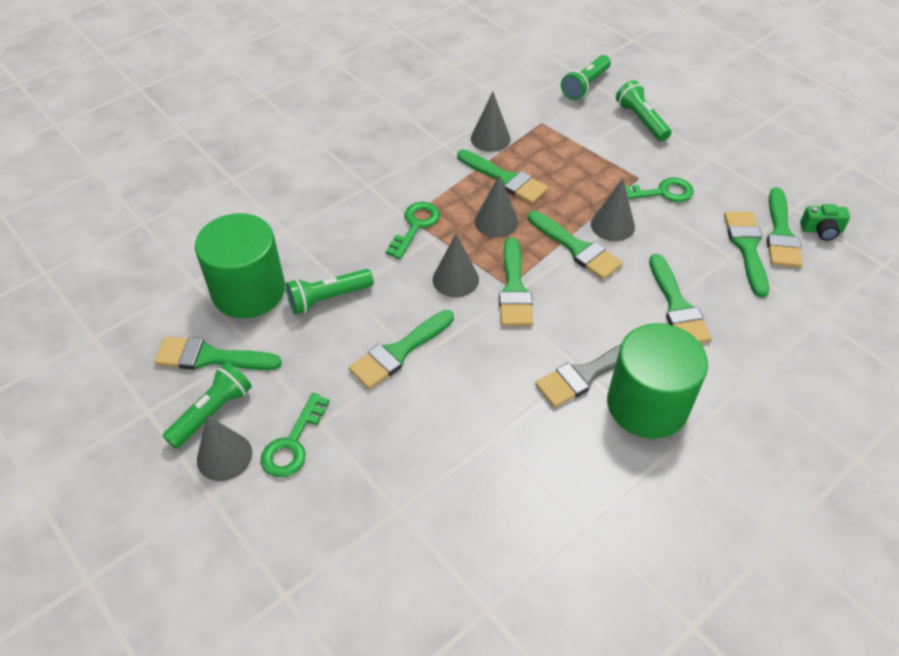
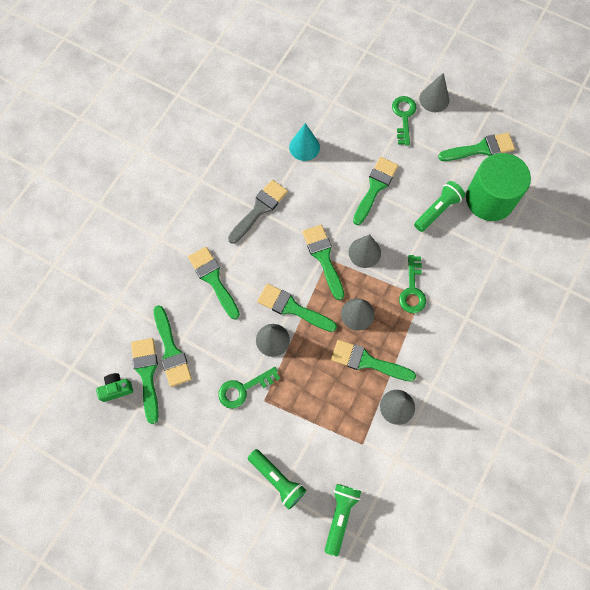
camera: 160 degrees right, 20 degrees up
(212, 413) = (456, 118): green flashlight -> none
(481, 445) = (304, 147): none -> turquoise cone
(647, 404) = (219, 201): green cylinder -> none

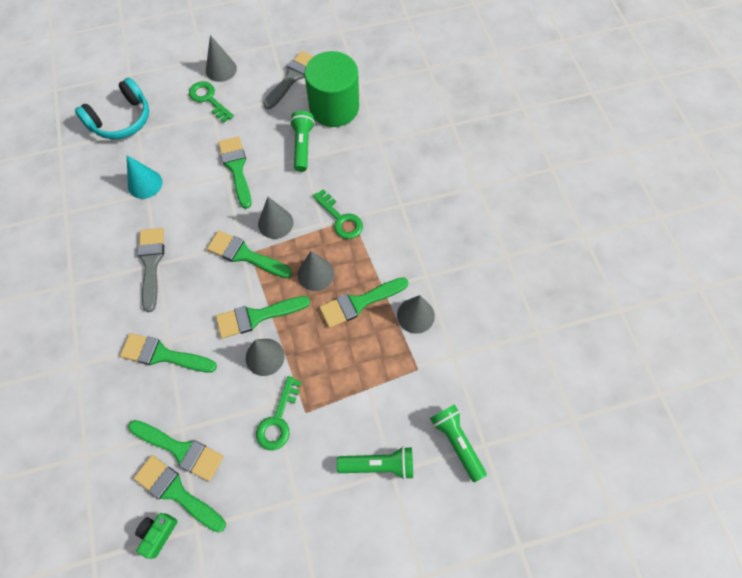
camera: 45 degrees left, 5 degrees down
(330, 84) = (121, 120): none -> turquoise headphones
(481, 149) = (292, 78): green brush -> grey brush

